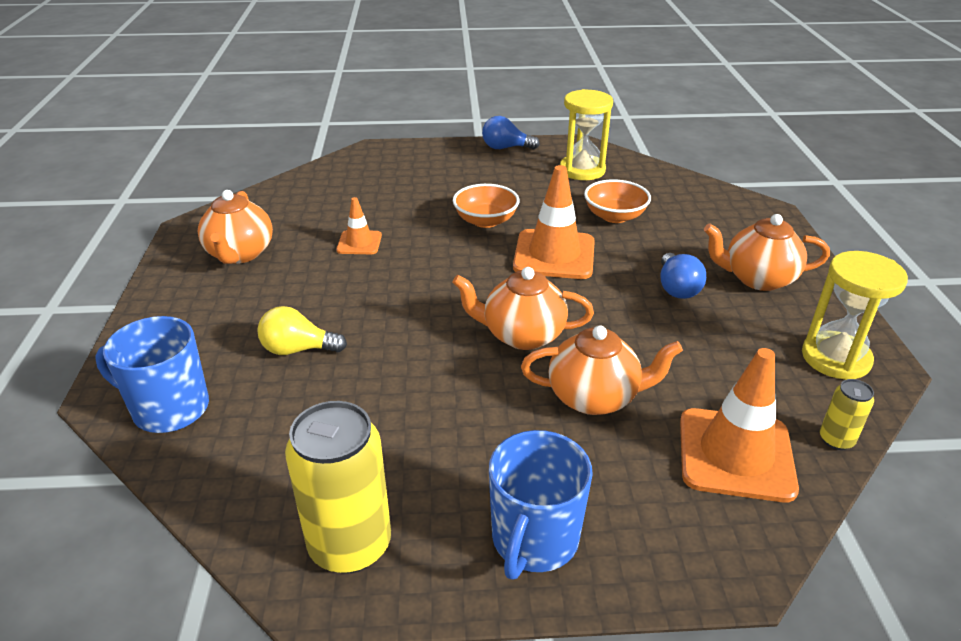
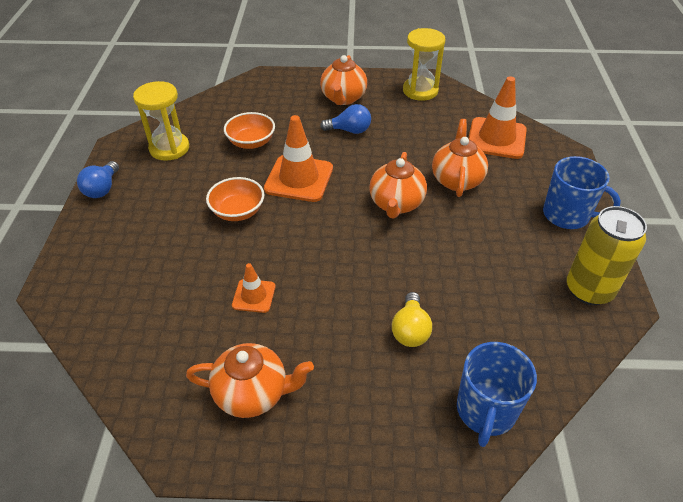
camera: 85 degrees left, 10 degrees up
(836, 440) = (482, 106): yellow can -> none

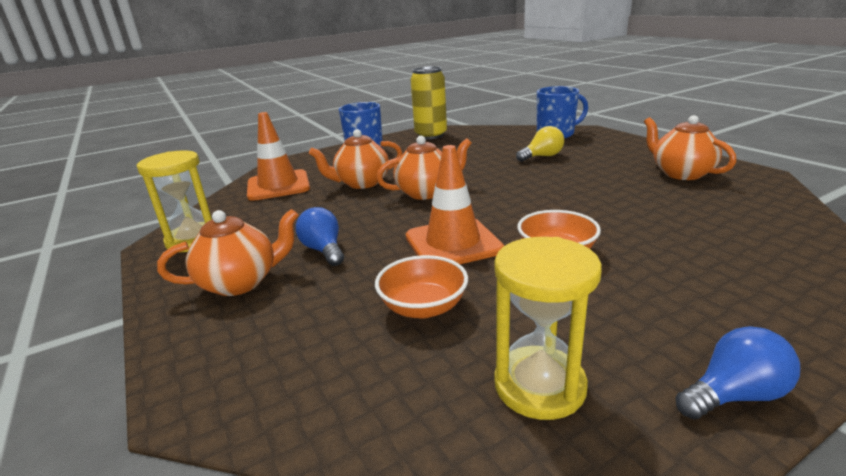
camera: 120 degrees left, 20 degrees down
(254, 296) = (623, 202): orange traffic cone -> none

